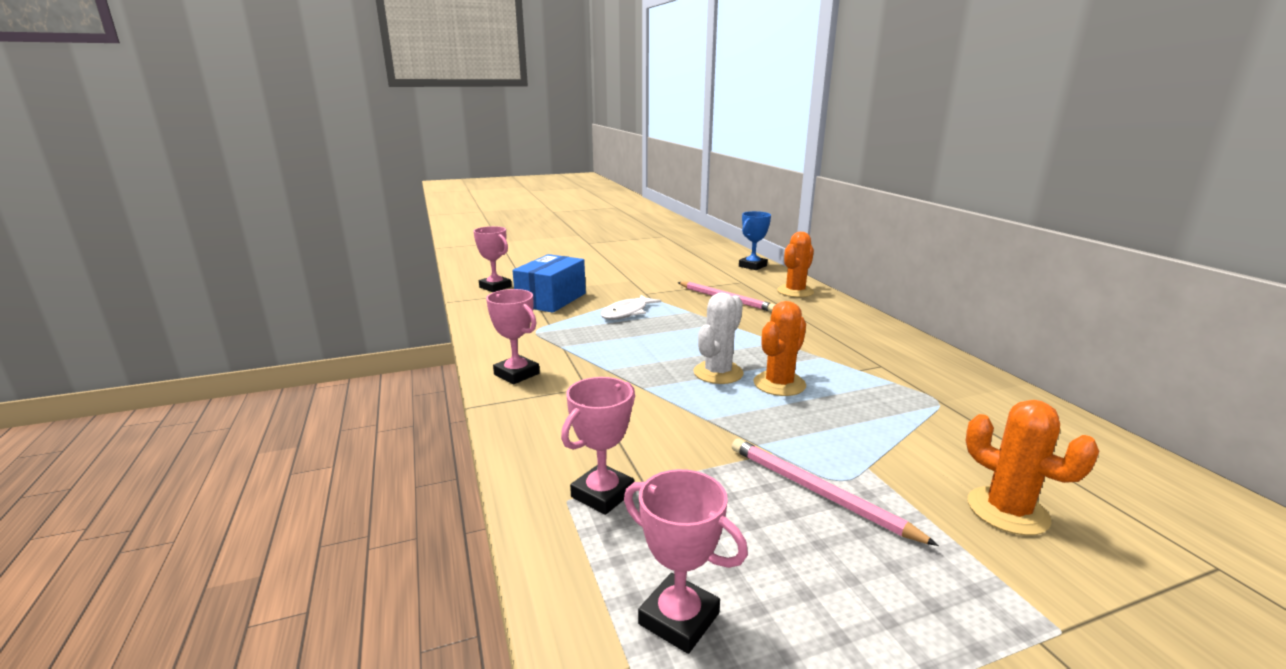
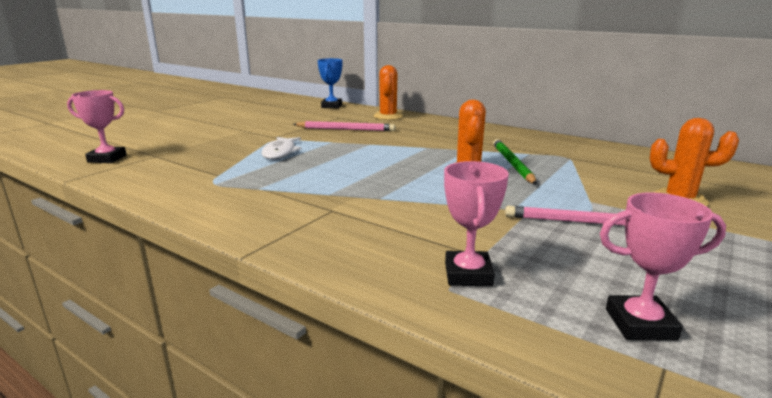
camera: 35 degrees left, 0 degrees up
(516, 374) = (250, 218): pink trophy -> none
(551, 299) = (189, 157): blue box -> none
(718, 373) = (418, 175): white cactus -> none
(848, 390) = (512, 164): none -> green pencil

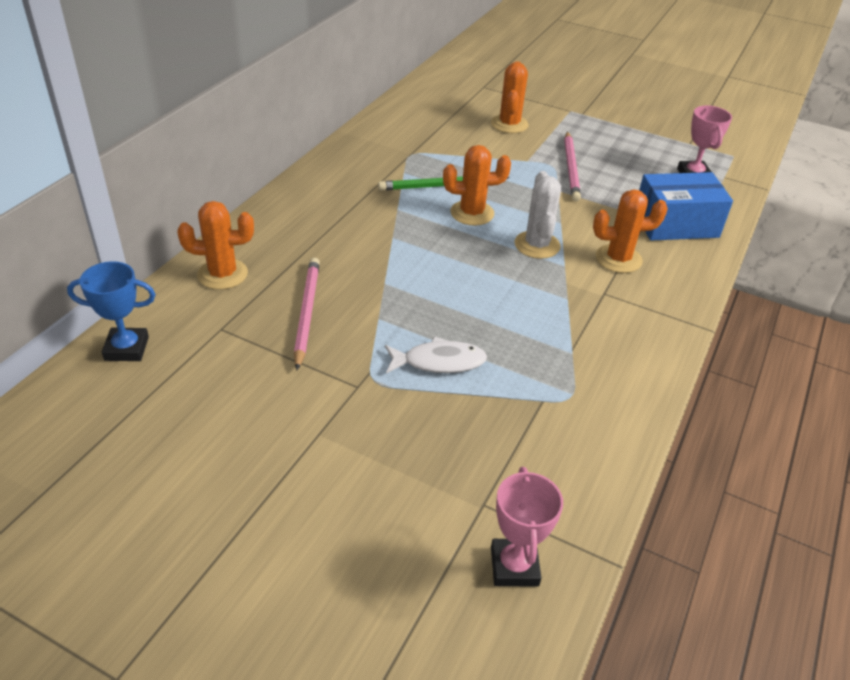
camera: 100 degrees left, 20 degrees up
(388, 224) = (618, 259): none -> orange cactus
(416, 190) = (537, 245): none -> white cactus
(468, 274) = (675, 224): pink trophy -> blue box

